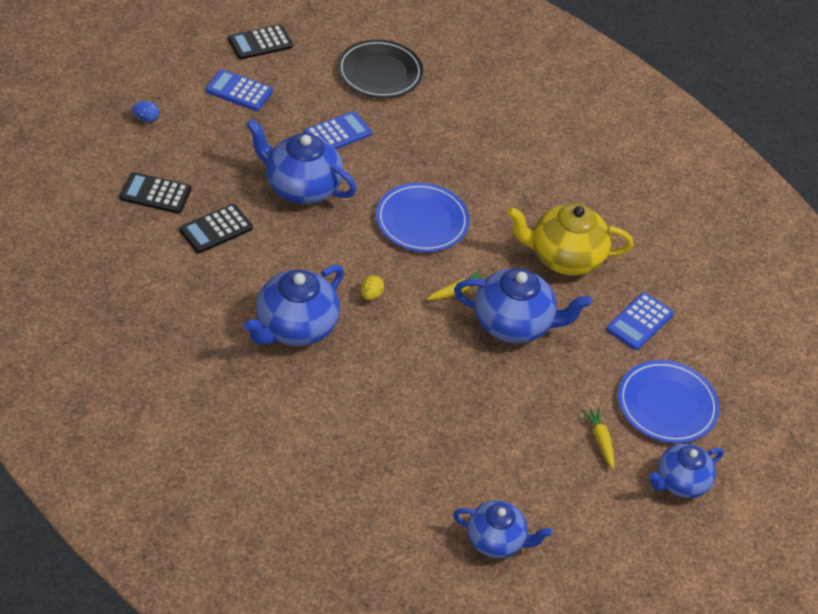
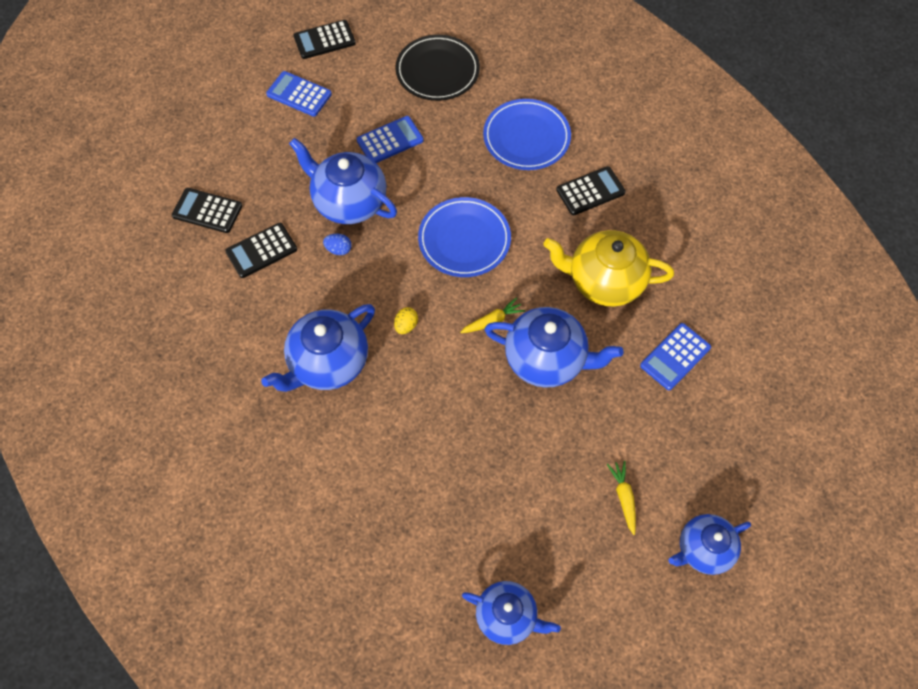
camera: 10 degrees right, 15 degrees up
(146, 119) = (207, 127): blue egg -> blue egg (338, 249)
(544, 180) = (590, 191): none -> black calculator
(667, 405) = (696, 456): blue plate -> blue plate (526, 137)

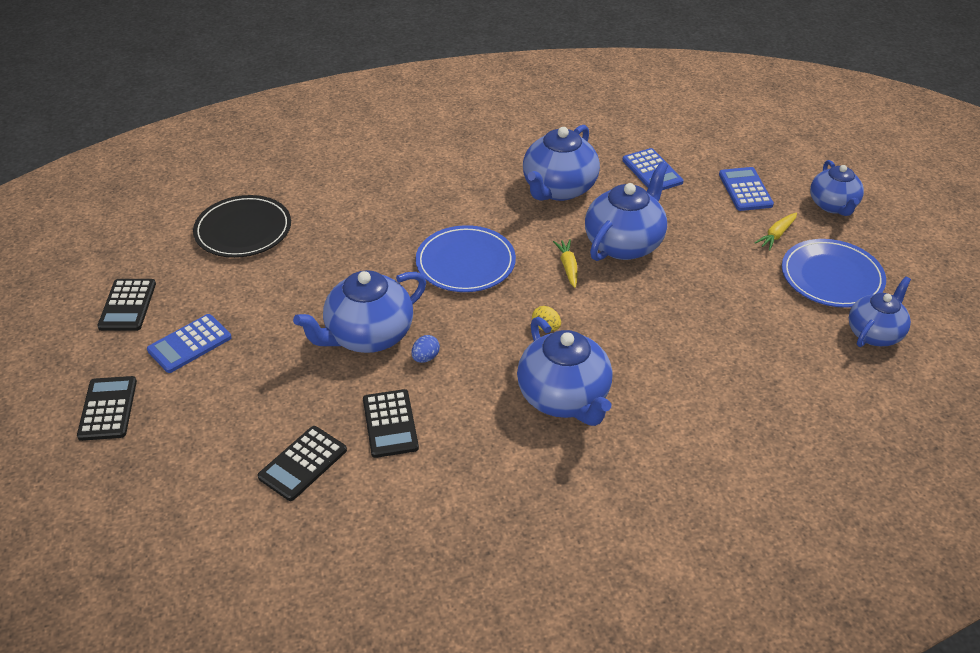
camera: 70 degrees left, 20 degrees down
(390, 140) = (308, 286): blue calculator -> blue calculator (745, 190)
(526, 137) = (371, 193): blue plate -> blue plate (831, 277)
(590, 191) = (458, 171): black calculator -> black calculator (108, 409)
(604, 281) = (558, 189): yellow teapot -> blue teapot
(624, 498) = (776, 235): yellow carrot -> yellow carrot turned 60 degrees counterclockwise

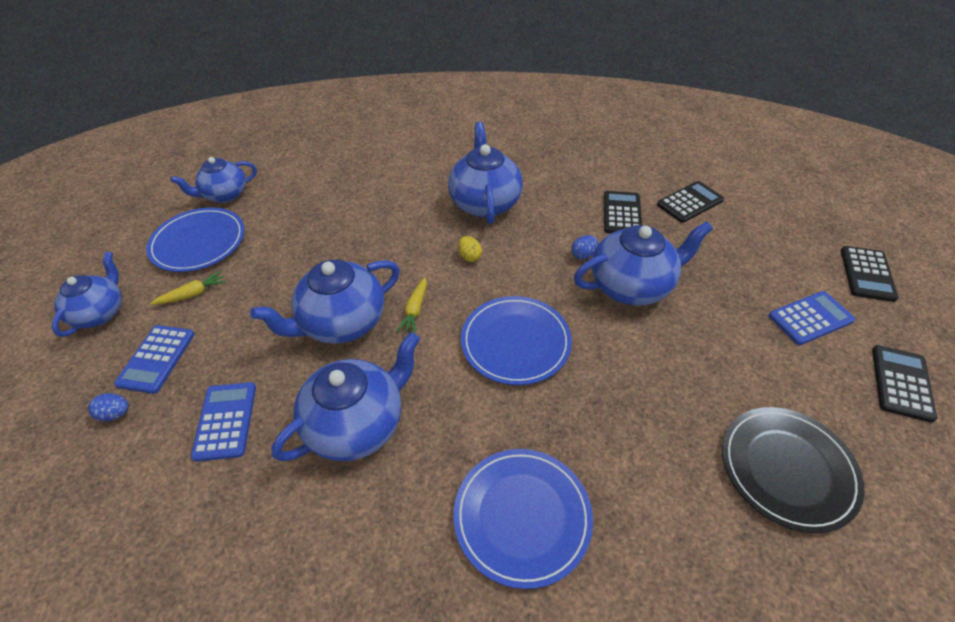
camera: 160 degrees left, 5 degrees up
(423, 172) = (522, 517): none -> blue plate
(731, 158) = (116, 414): none -> blue egg

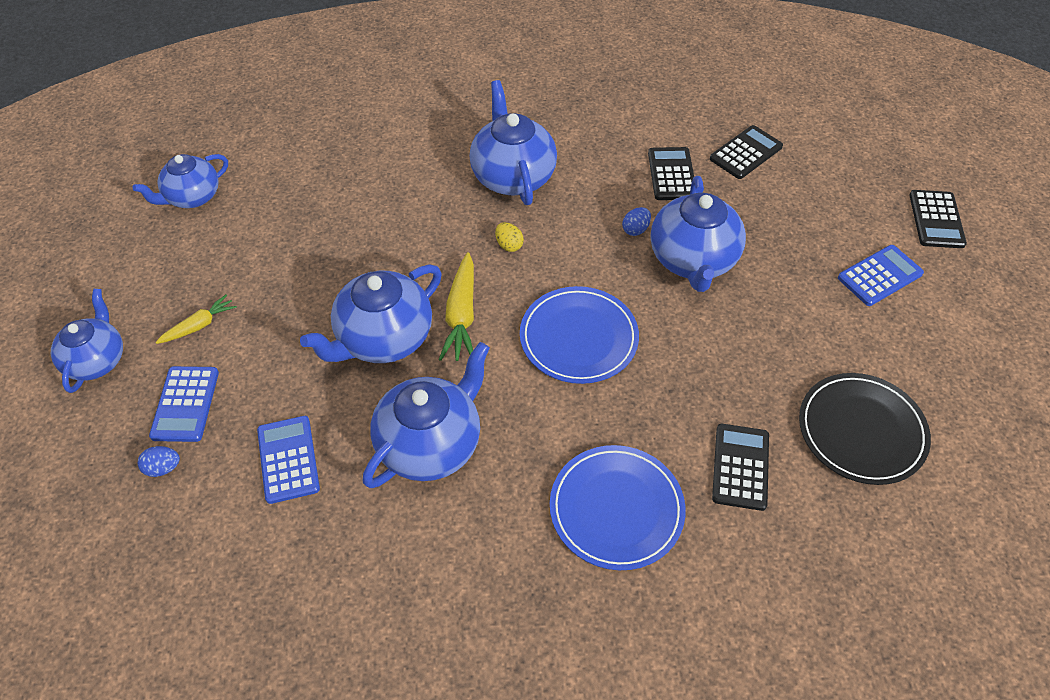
camera: 10 degrees left, 5 degrees up
(198, 242) = (182, 262): blue plate -> none
(415, 310) = (461, 315): yellow carrot -> yellow carrot, size x1.64
(631, 286) = (693, 260): blue teapot -> blue teapot turned 120 degrees clockwise
(901, 383) = (967, 333): black calculator -> black calculator (740, 467)

